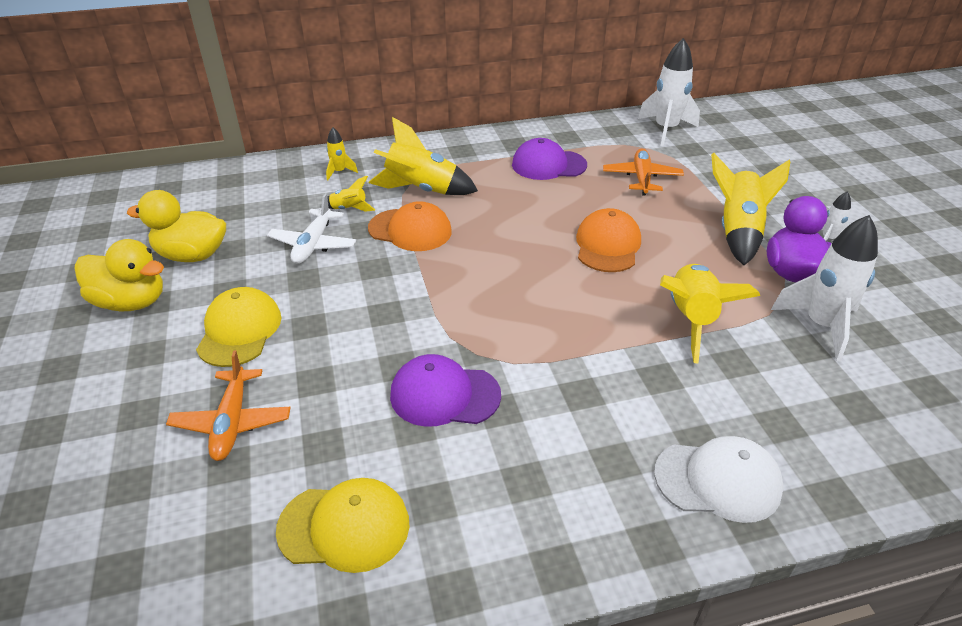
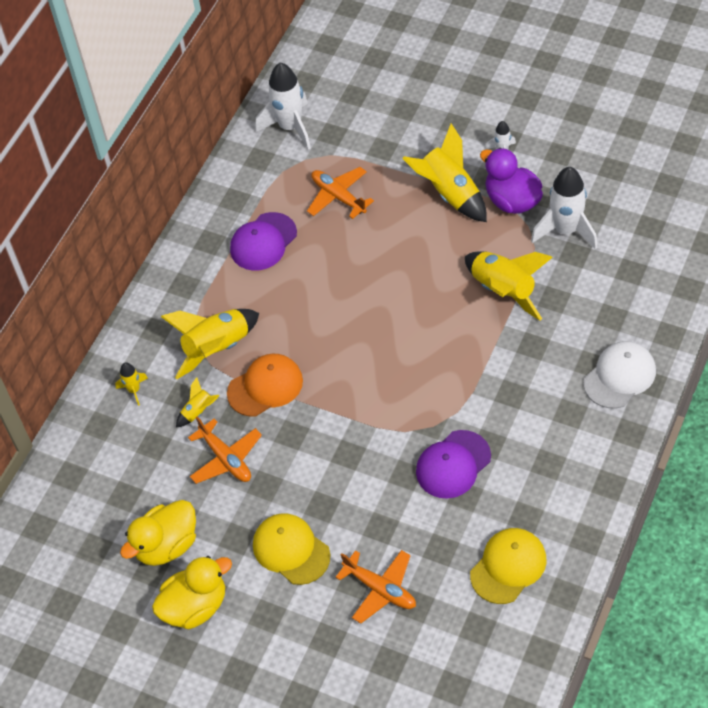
camera: 45 degrees left, 15 degrees up
(313, 244) = (226, 459): white plane -> orange plane
(607, 245) = (395, 279): orange cap -> none

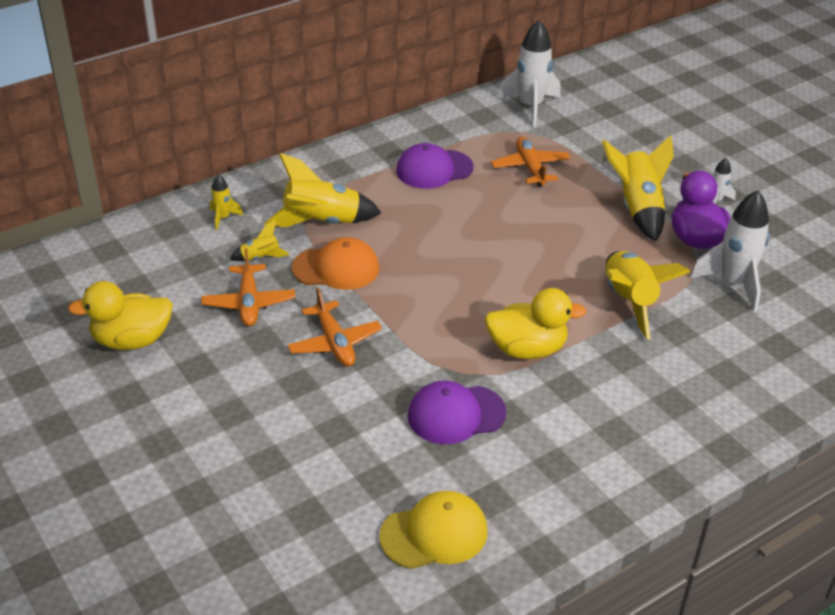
camera: 25 degrees right, 15 degrees down
(195, 606) = (106, 400): yellow duck -> yellow duck (527, 349)
(291, 550) = (235, 402): yellow cap -> none
(380, 589) = (286, 481): orange plane -> orange plane (334, 343)
(619, 376) = (697, 427): white cap -> none

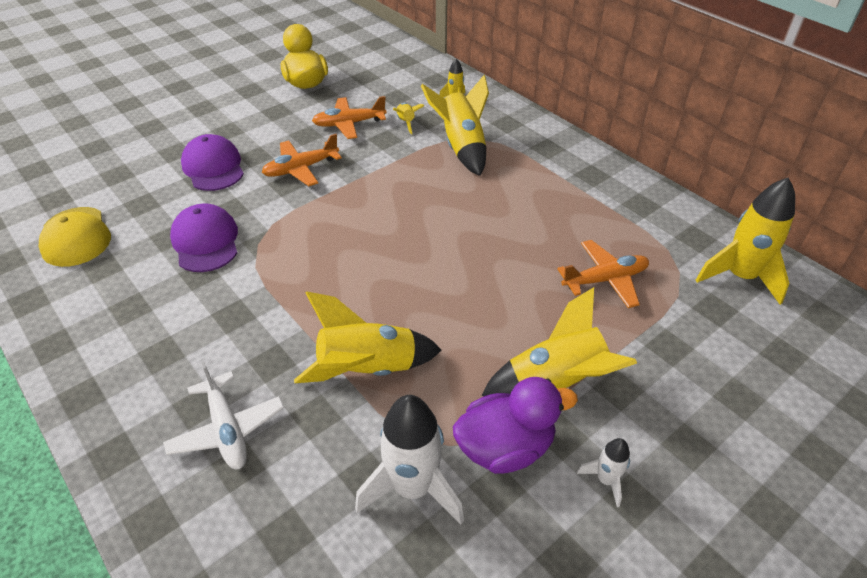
camera: 85 degrees right, 5 degrees up
(336, 268) = (398, 161): orange cap -> none
(434, 169) = (571, 207): purple cap -> purple cap (213, 167)
(527, 349) = (288, 285): yellow duck -> none
(530, 107) = (740, 277): white rocket -> yellow rocket
(695, 381) = (227, 429): none -> white plane

